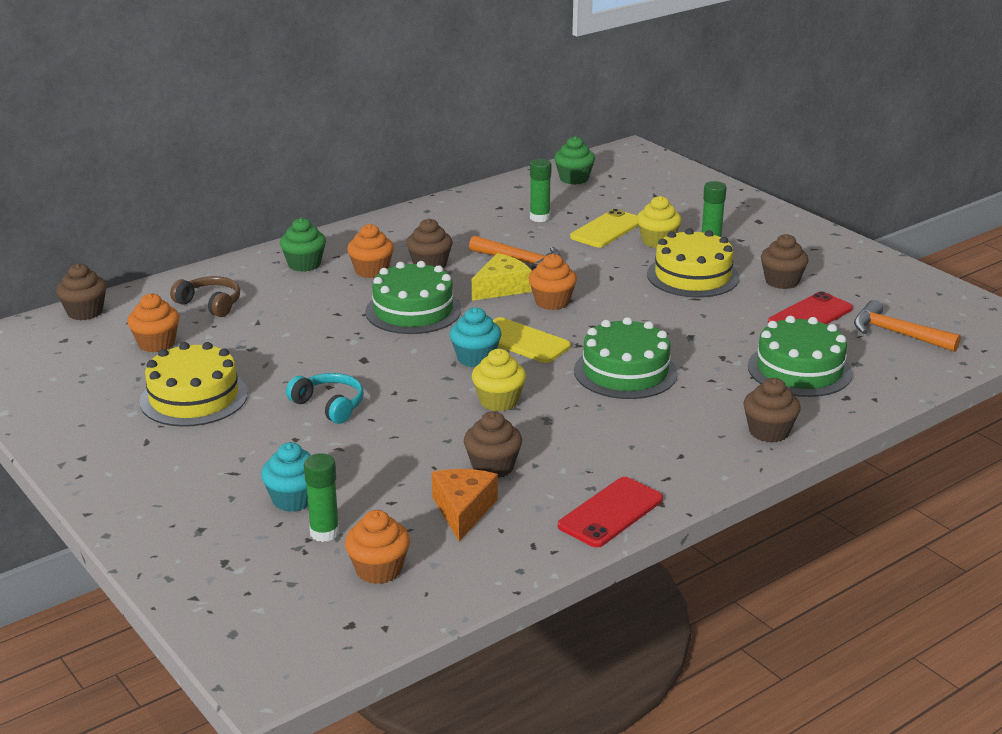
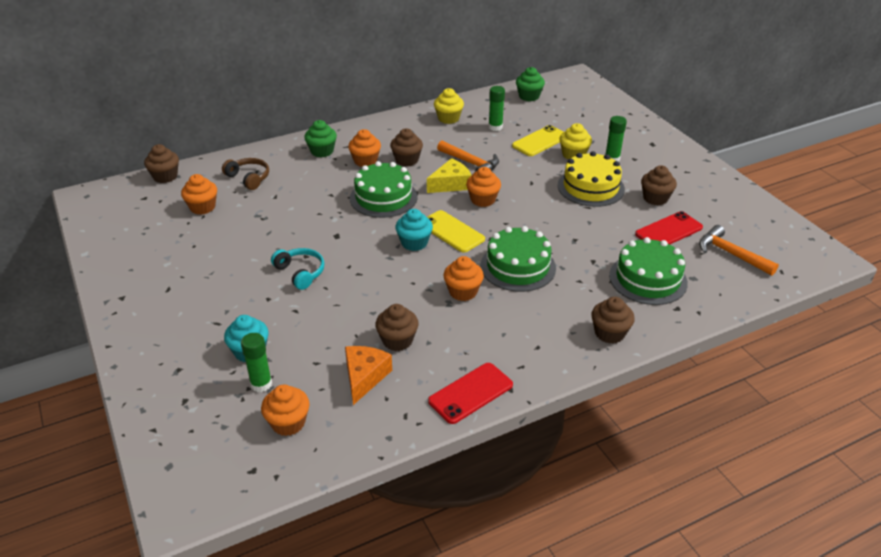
camera: 10 degrees right, 10 degrees up
(194, 397) = (212, 255): yellow cake -> none
(498, 401) = (419, 282): yellow cupcake -> yellow cupcake (448, 118)
(561, 406) = (463, 292): none -> orange cupcake

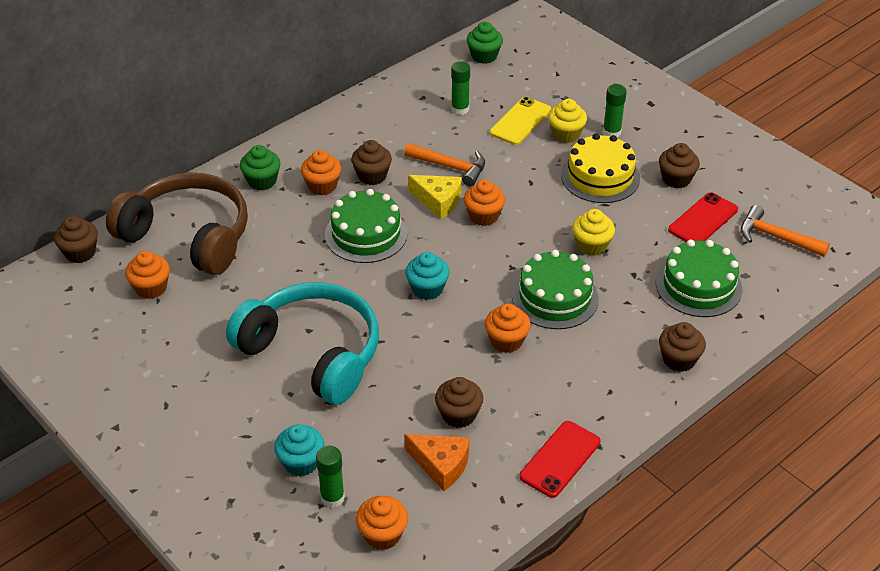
camera: 15 degrees left, 5 degrees up
(248, 178) = (188, 236): brown headphones -> brown headphones, size x2.31
(300, 273) = (312, 353): turquoise headphones -> turquoise headphones, size x2.31
(364, 377) = (441, 465): orange cheese -> orange cheese turned 120 degrees clockwise
(448, 118) = (398, 105): yellow cupcake -> yellow cupcake (591, 245)
(451, 184) = (438, 201): yellow cheese -> yellow cheese turned 75 degrees clockwise
(451, 231) = (464, 266): yellow phone -> none

